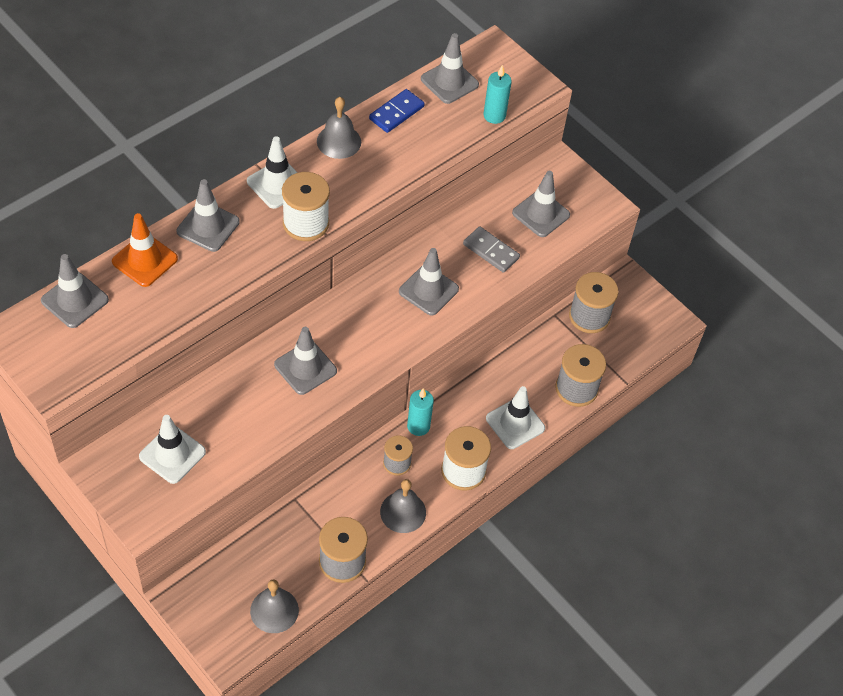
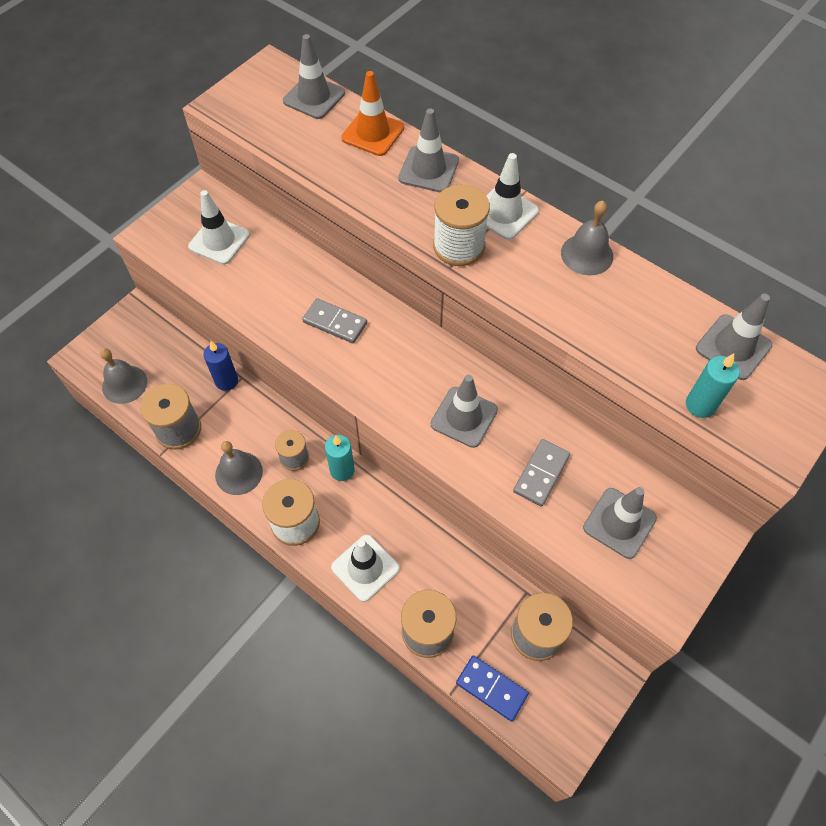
camera: 85 degrees right, 5 degrees up
(295, 512) = (226, 381): none -> blue candle
(305, 368) = (335, 323): grey traffic cone -> grey domino
(396, 113) = (655, 301): blue domino -> blue domino (491, 688)

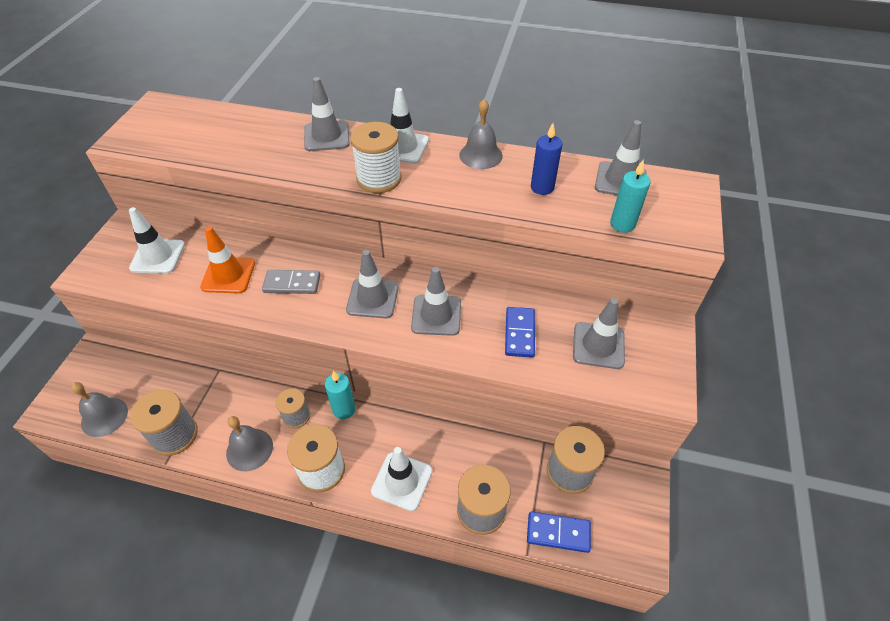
camera: 25 degrees left, 10 degrees down
(226, 381) = (206, 377): blue candle -> blue candle (542, 187)
(314, 97) = (205, 115): grey traffic cone -> grey traffic cone (372, 298)
(373, 133) = (267, 125): orange traffic cone -> orange traffic cone (228, 275)
(541, 473) = (519, 333): grey domino -> blue domino

